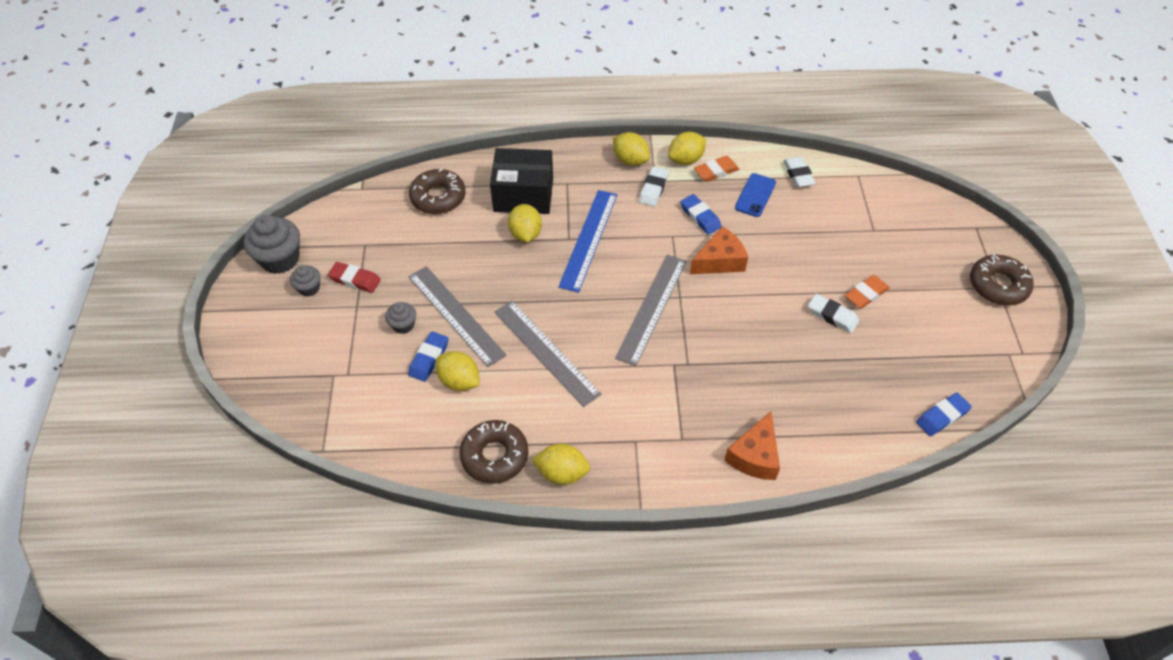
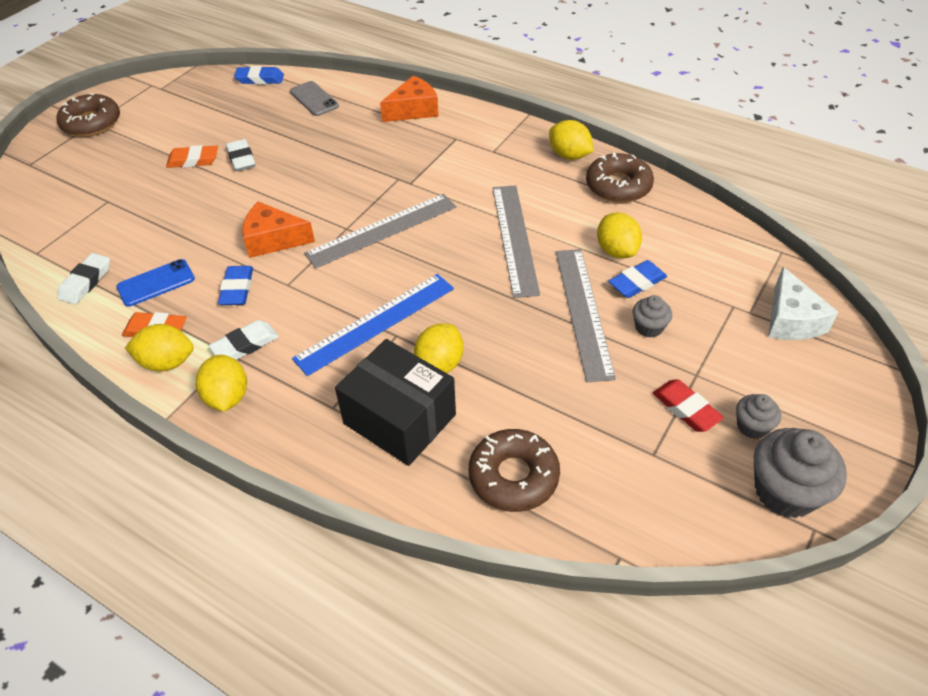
camera: 145 degrees left, 5 degrees down
(300, 383) = (791, 320): none -> white cheese
(860, 418) = (314, 99): none -> grey phone

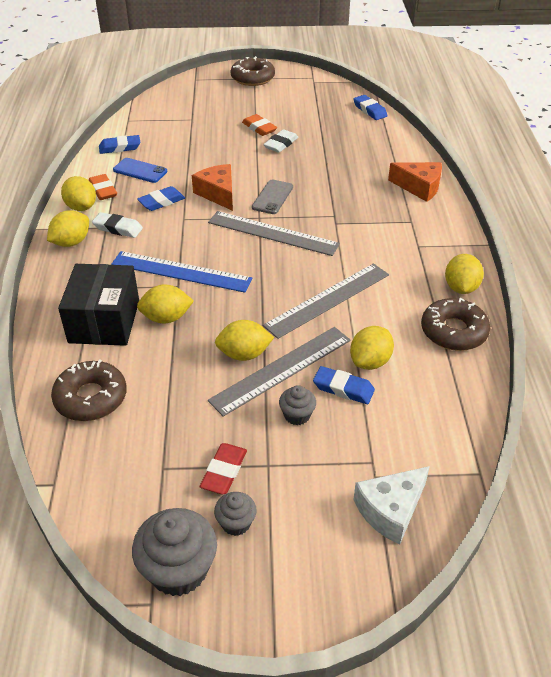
camera: 55 degrees right, 5 degrees down
(86, 282) = (120, 147): white eraser -> blue eraser
(314, 99) = (376, 141): grey phone -> grey phone (272, 197)
(542, 328) = (244, 354): none -> yellow lemon

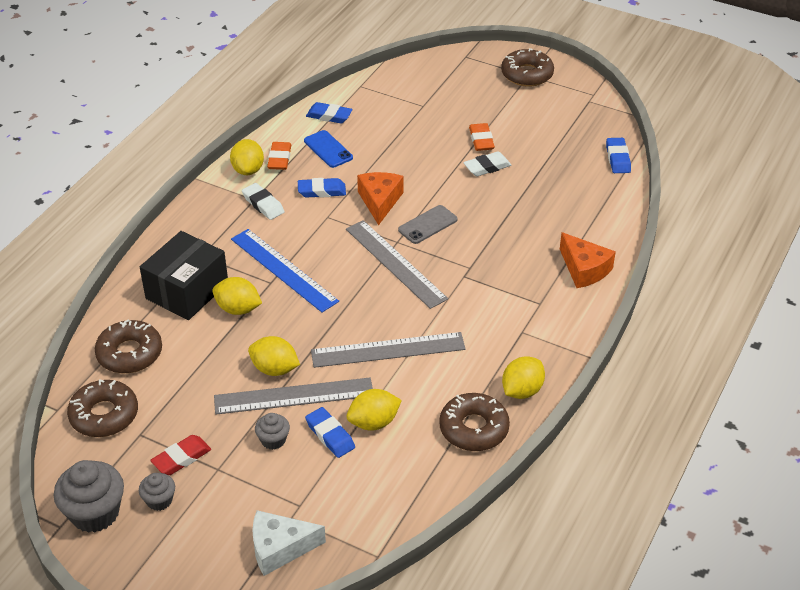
camera: 30 degrees right, 0 degrees up
(71, 242) = (214, 203): yellow lemon -> none
(110, 466) = (104, 415): none -> brown donut

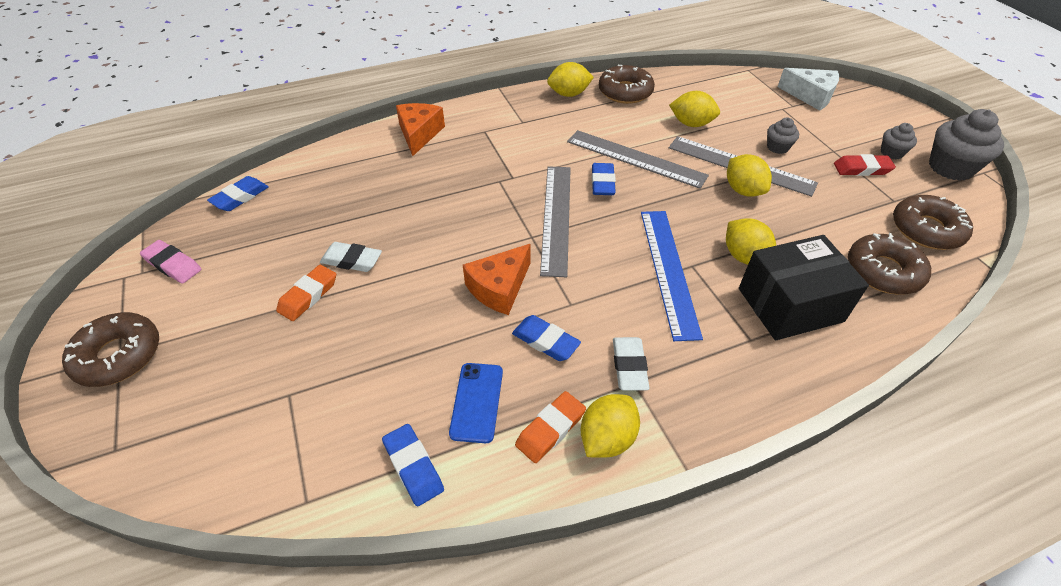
camera: 140 degrees left, 5 degrees up
(330, 435) = (730, 131): blue eraser -> blue eraser (603, 182)
(427, 225) = (485, 235): grey phone -> none
(580, 112) = (173, 265): none -> pink eraser

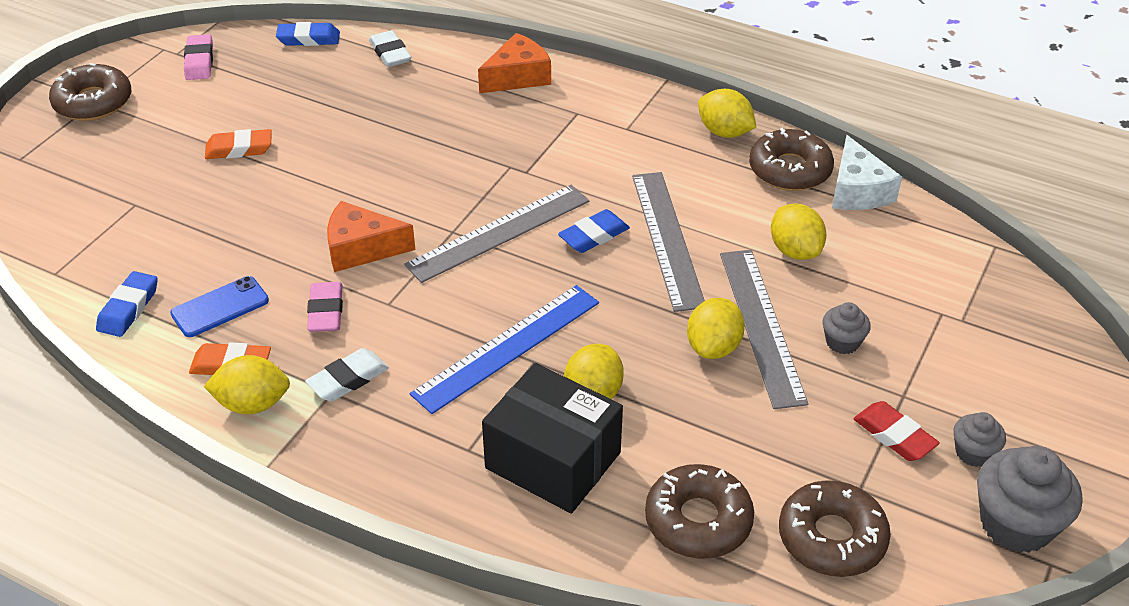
camera: 50 degrees right, 5 degrees down
(352, 260) = (302, 145): white eraser -> white eraser (390, 53)
(545, 341) = (326, 311): blue eraser -> pink eraser
(810, 96) = (1012, 327): white cheese -> white cheese (857, 191)

